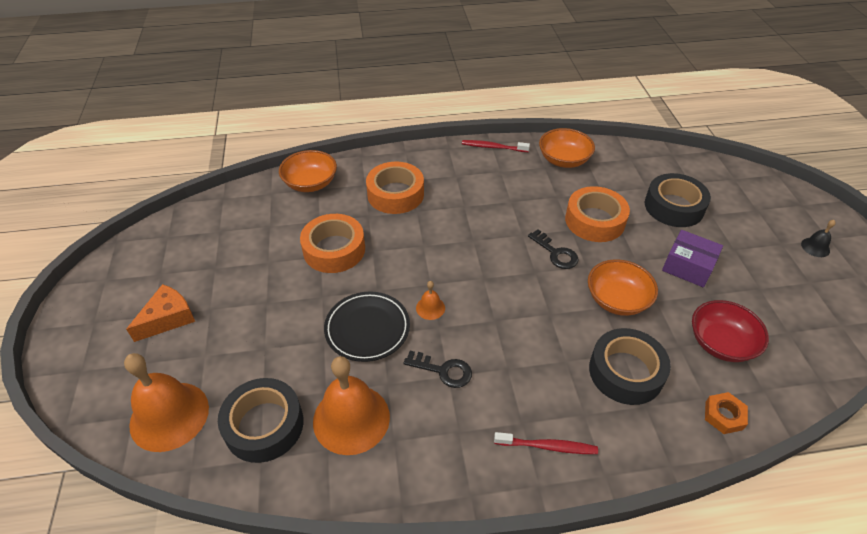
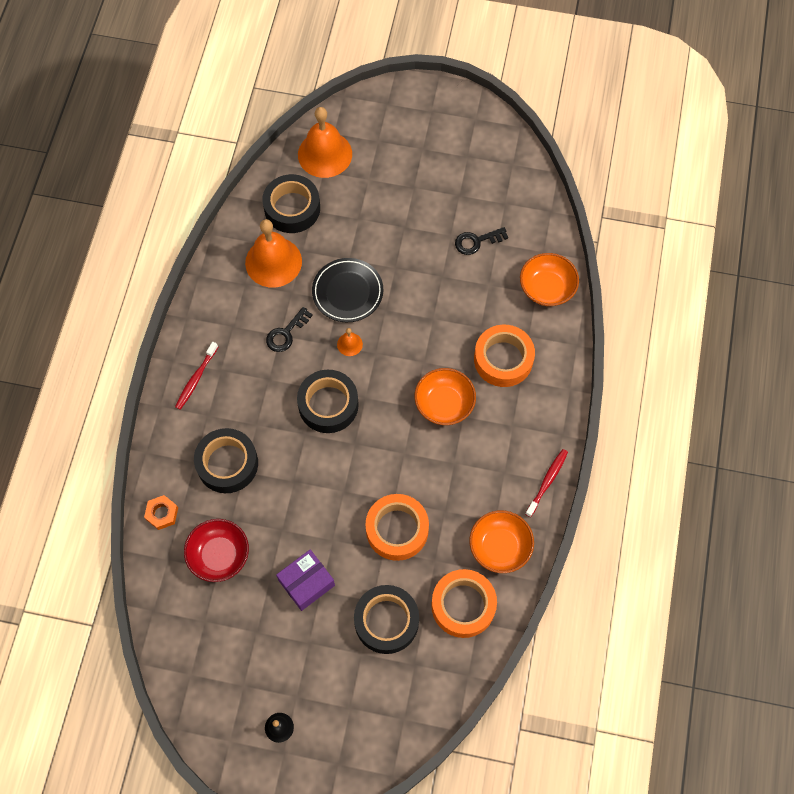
camera: 110 degrees right, 20 degrees up
(168, 318) = (415, 158): orange cheese -> none
(334, 249) = (446, 288): orange tape -> orange tape (463, 605)
(507, 305) = (328, 405): none -> black tape
(556, 253) = (369, 472): black key -> black key (476, 241)
(617, 300) = (296, 496): orange bowl -> orange bowl (444, 404)

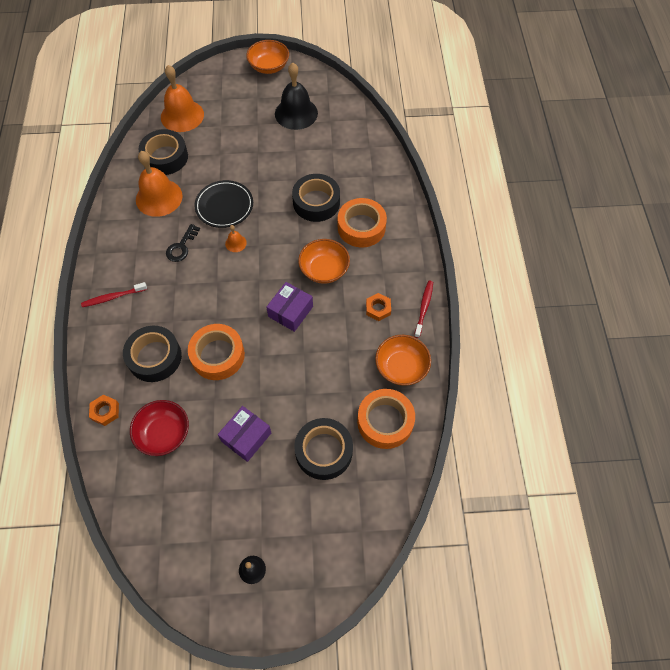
camera: 15 degrees left, 5 degrees down
(196, 379) = (113, 297): red toothbrush -> red toothbrush turned 60 degrees clockwise
(328, 405) = (229, 292): black tape -> black tape (316, 202)
(392, 447) = (290, 311): none -> purple box
(397, 530) = (312, 374): orange tape -> orange tape (218, 355)
(465, 183) = (296, 113): none -> black bell
(476, 241) = (316, 150): black key -> none
(493, 469) = (378, 308): none -> orange nut
(547, 288) = (379, 170): orange bowl -> orange bowl (269, 66)

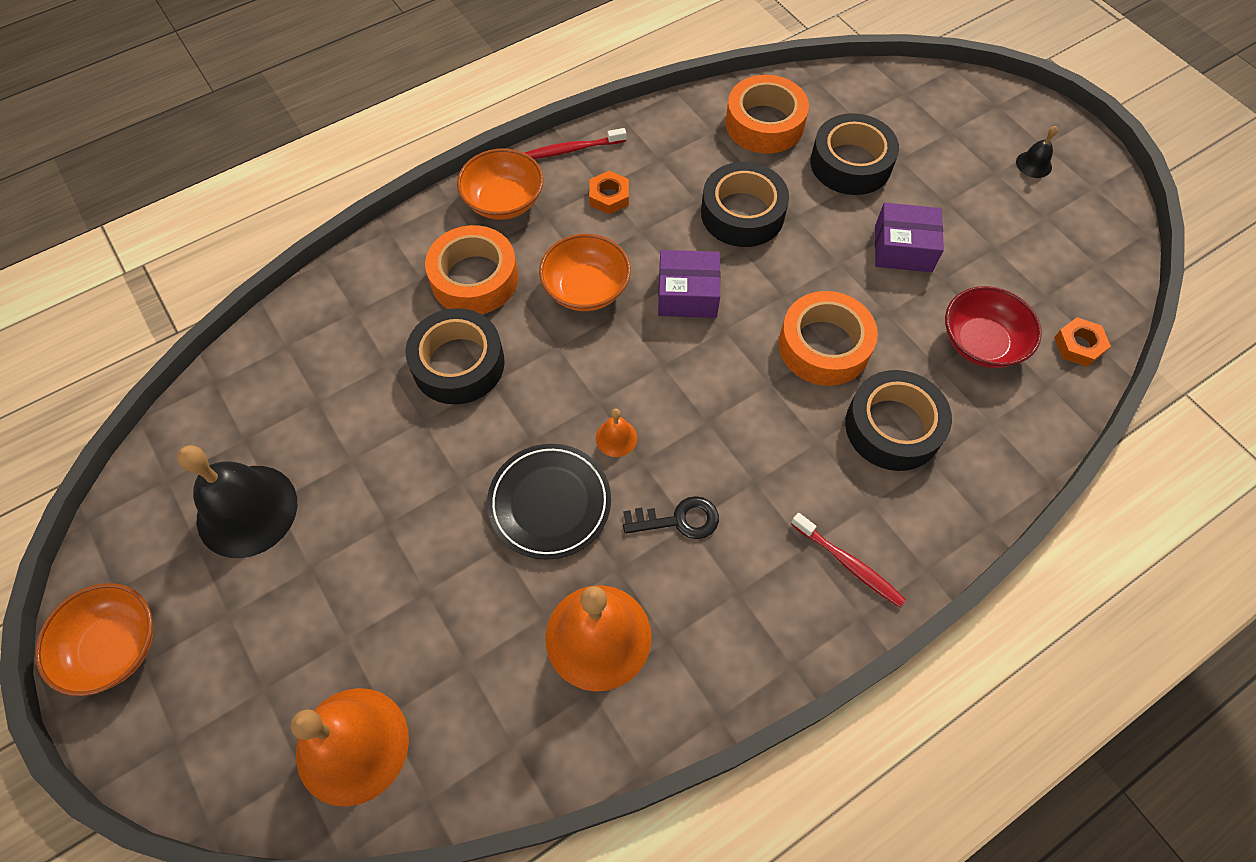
camera: 120 degrees left, 0 degrees up
(105, 411) = (1020, 437): orange nut -> orange nut (1078, 345)
(165, 157) = (490, 698): black tape -> black tape (742, 213)
(401, 367) = (679, 137): orange bowl -> orange bowl (504, 201)

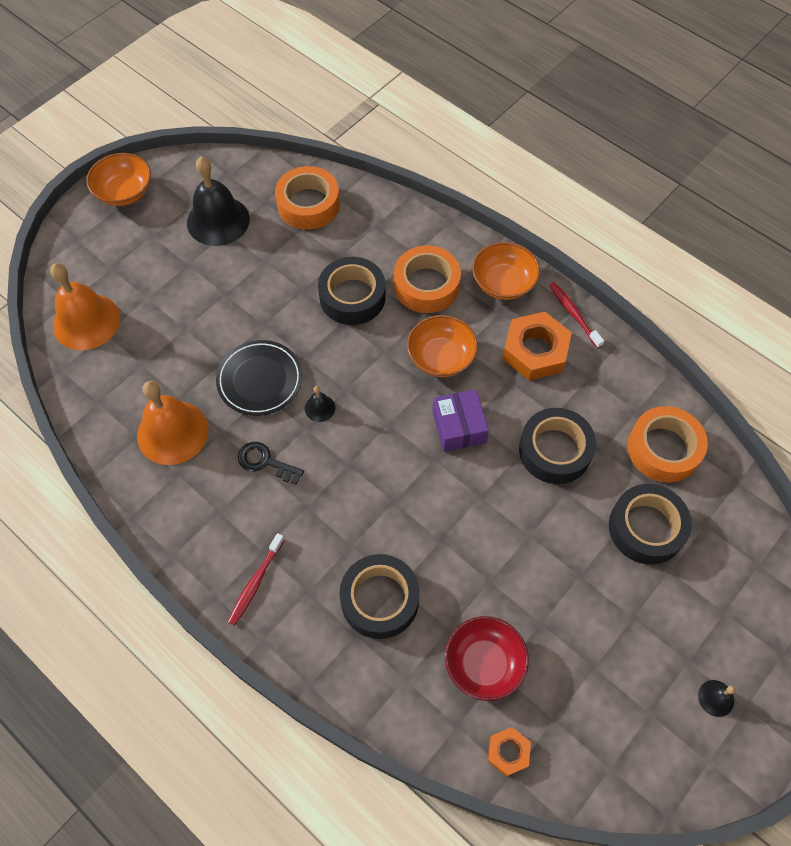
camera: 75 degrees right, 0 degrees up
(609, 196) = (535, 351): orange nut -> orange nut, size x1.88
(616, 438) = (320, 408): orange bell -> black bell
(678, 520) = (265, 462): black key -> black key turned 135 degrees clockwise
(824, 346) = (441, 536): orange tape -> orange tape (308, 204)
(903, 248) = (564, 586): purple box -> none

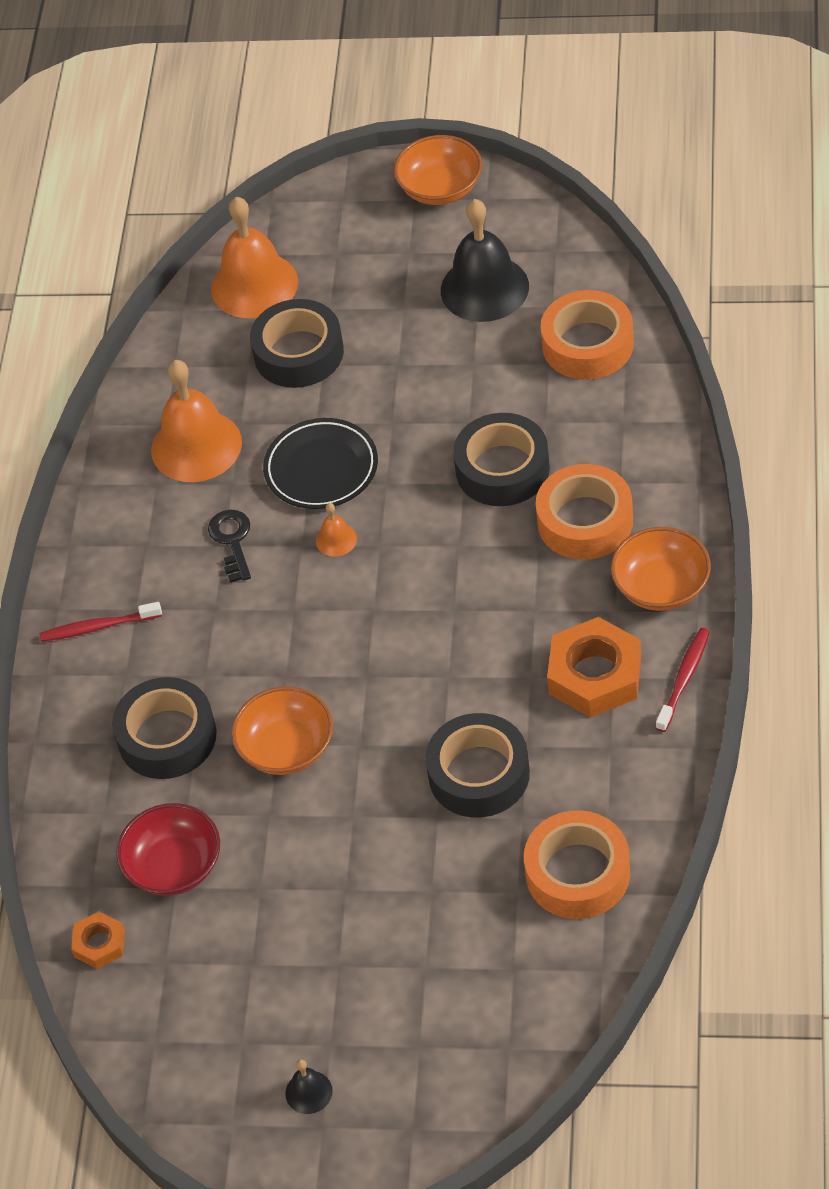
camera: 60 degrees right, 10 degrees down
(320, 408) = (336, 539): black bell -> orange bell
(441, 357) = (501, 597): orange bowl -> orange bowl (286, 748)
(459, 427) = (427, 671): purple box -> none
(646, 528) = (458, 915): black tape -> black tape (298, 353)

